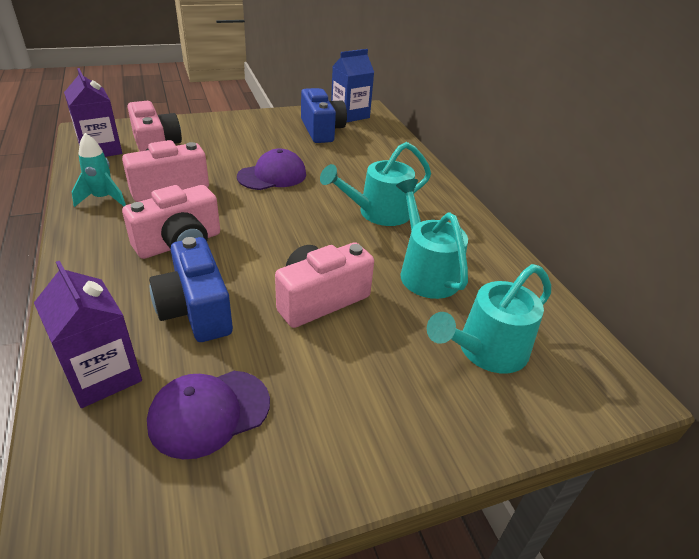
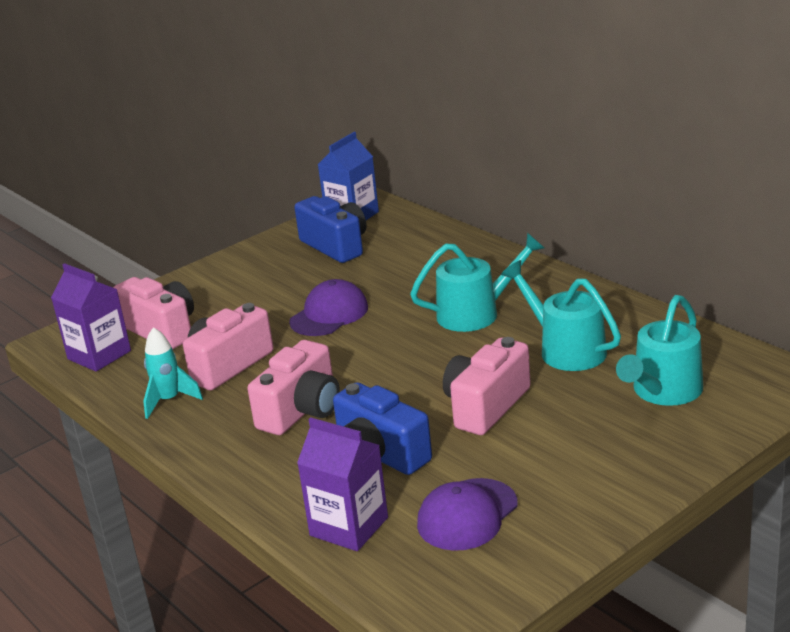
camera: 15 degrees left, 10 degrees down
(378, 213) = (476, 313): turquoise watering can -> turquoise watering can turned 150 degrees counterclockwise

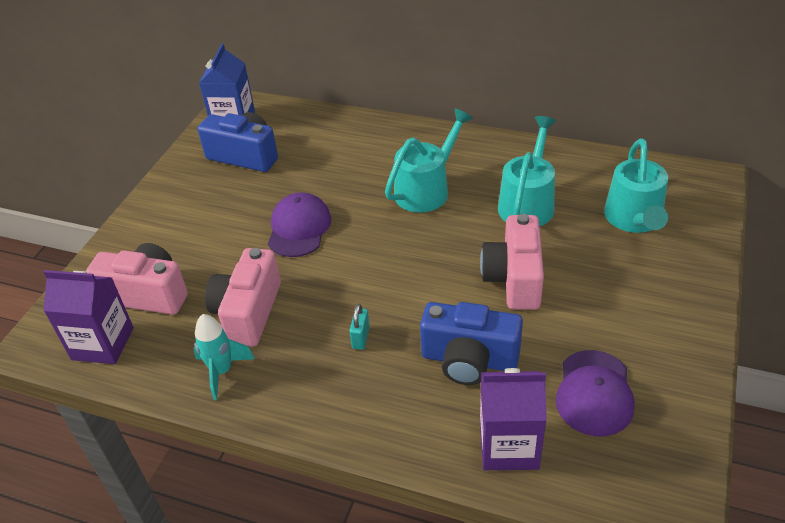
camera: 30 degrees left, 15 degrees up
(302, 411) = (361, 338): pink camera -> turquoise padlock
(565, 349) = (528, 203): turquoise watering can -> turquoise watering can turned 90 degrees clockwise

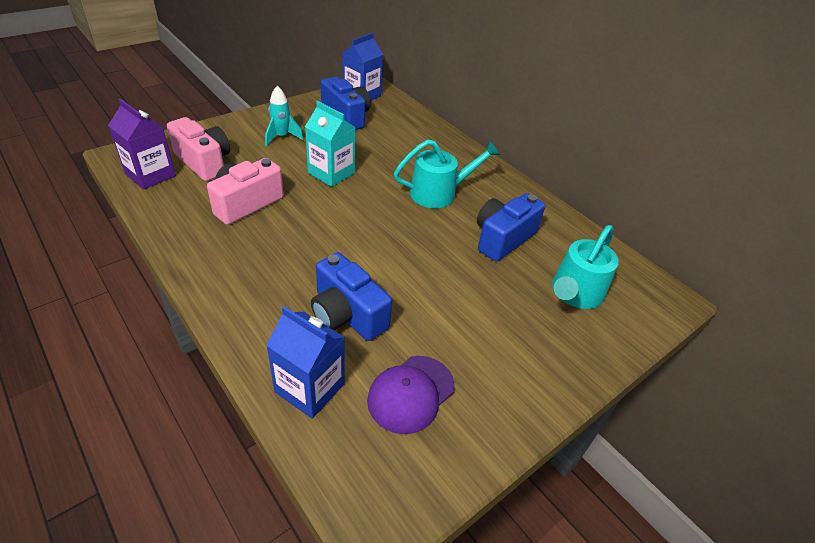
camera: 25 degrees right, 0 degrees up
(222, 371) = (192, 228): turquoise rocket -> turquoise rocket (282, 137)
(299, 228) = (331, 173): purple cap -> turquoise carton
(361, 338) = (294, 258): turquoise padlock -> none
(508, 446) = (309, 388): purple carton -> blue carton
(514, 278) = (437, 281): pink camera -> none
(528, 203) = (502, 238): turquoise watering can -> blue camera

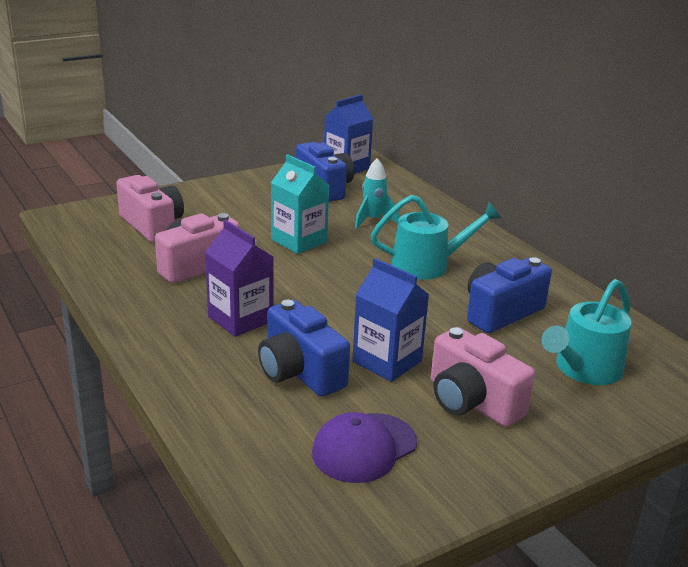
camera: 10 degrees right, 15 degrees down
(150, 175) = (91, 235): purple carton -> purple carton (240, 319)
(282, 137) = (245, 205): turquoise rocket -> turquoise rocket (373, 220)
(309, 388) = (248, 434): blue carton -> blue carton (387, 361)
(492, 335) = (472, 402): none -> pink camera

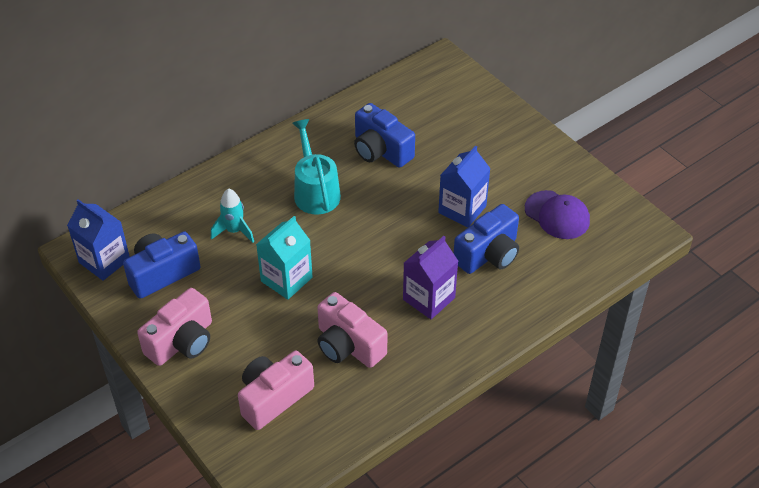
camera: 95 degrees left, 20 degrees up
(472, 402) = (495, 167): pink camera -> pink camera (182, 342)
(583, 370) = (444, 114): turquoise watering can -> none

